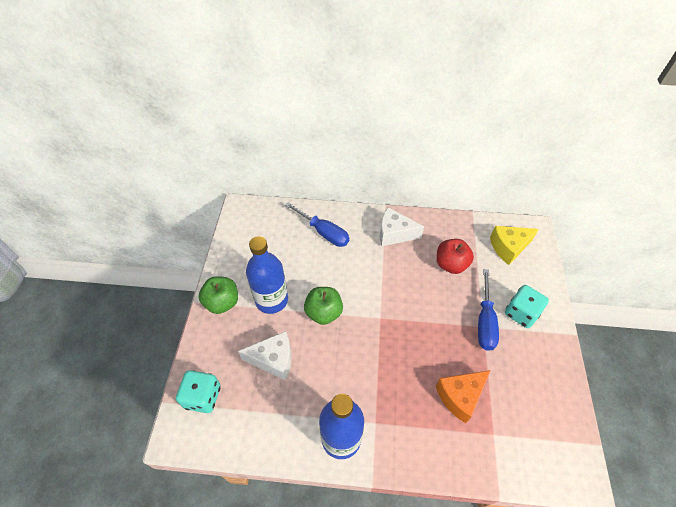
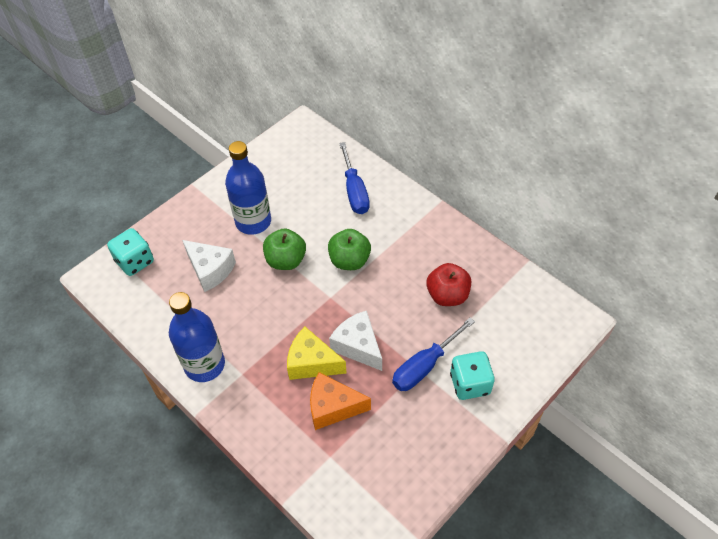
camera: 40 degrees right, 0 degrees up
(222, 302) = (213, 198): green apple -> green apple (349, 260)
(394, 234) = (421, 233): white cheese -> white cheese (358, 346)
(508, 247) = (527, 319): yellow cheese -> yellow cheese (312, 363)

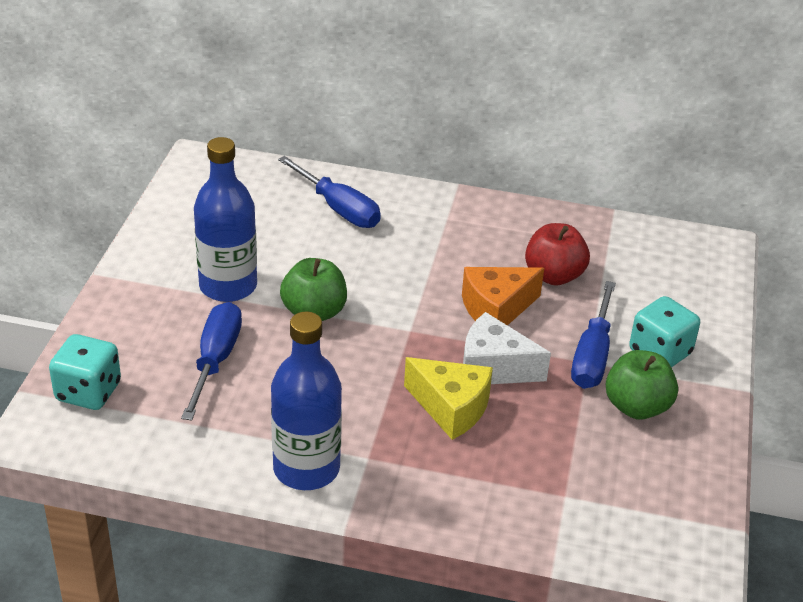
camera: 35 degrees left, 15 degrees down
(210, 270) = (215, 361): white cheese -> blue screwdriver
(312, 363) = (451, 408): yellow cheese -> yellow cheese turned 135 degrees counterclockwise
(333, 407) = (521, 443): orange cheese -> orange cheese (496, 309)
(349, 260) = (400, 283): green apple -> green apple (636, 407)

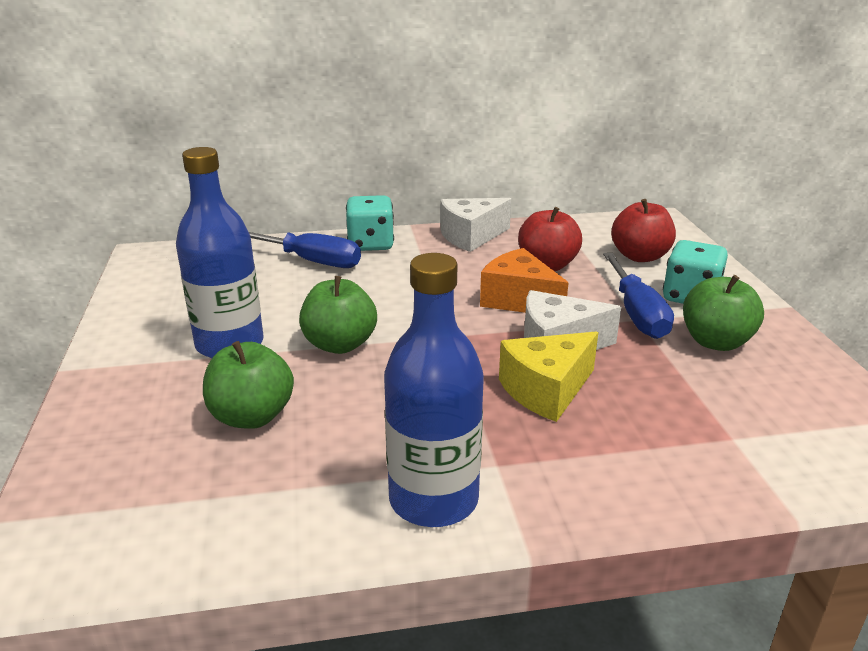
camera: 20 degrees left, 10 degrees down
(88, 392) = (95, 496): turquoise dice -> turquoise dice (371, 244)
(215, 361) = (252, 416): blue screwdriver -> green apple
(451, 408) = (546, 390): yellow cheese -> yellow cheese turned 135 degrees clockwise
(496, 309) = (519, 300): orange cheese -> orange cheese turned 90 degrees clockwise
(507, 217) = (471, 236): none -> white cheese
(655, 290) = (640, 256): none -> red apple

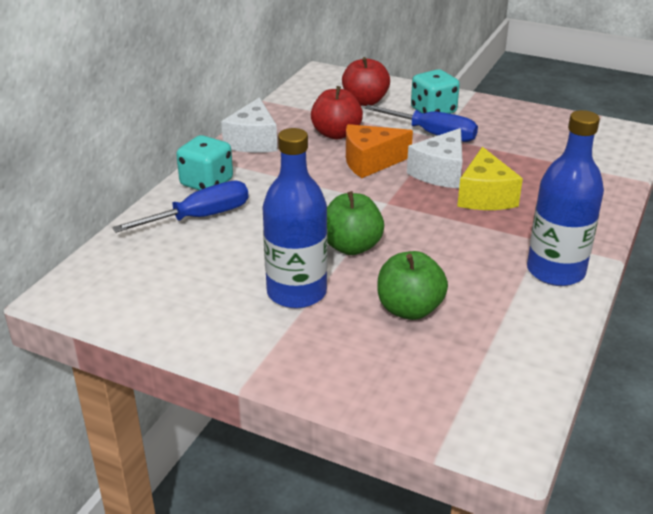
camera: 55 degrees left, 5 degrees up
(715, 342) = (488, 128): green apple -> none

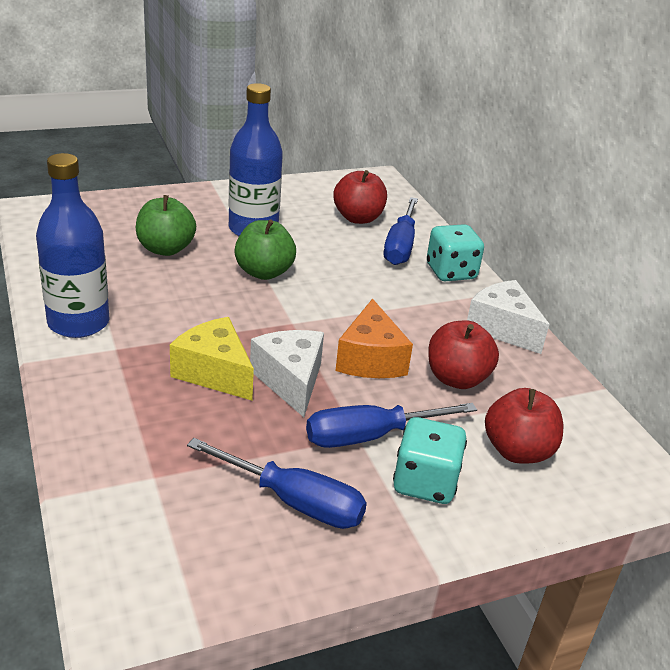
camera: 130 degrees right, 0 degrees up
(180, 258) = (358, 218): none -> red apple
(370, 162) = (370, 359): orange cheese -> orange cheese turned 150 degrees clockwise
(511, 130) = (293, 501): none -> blue screwdriver

